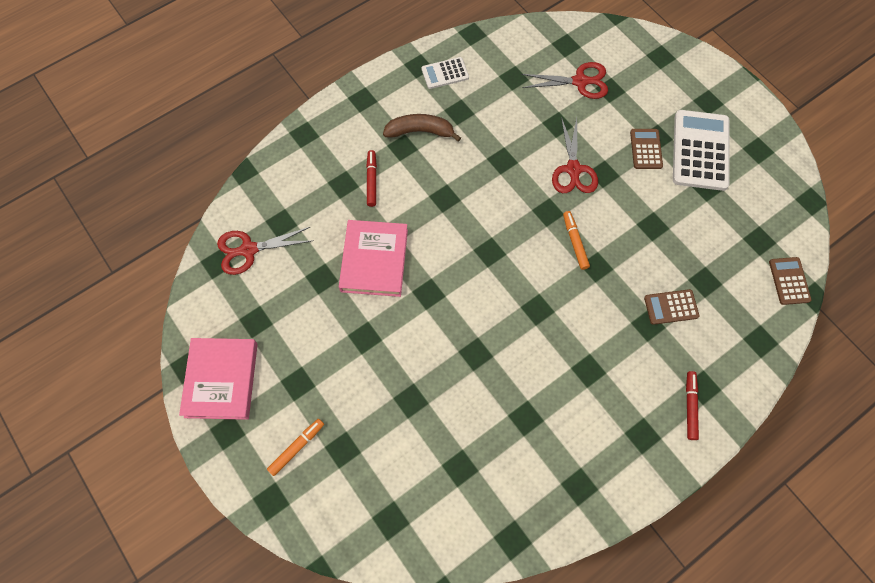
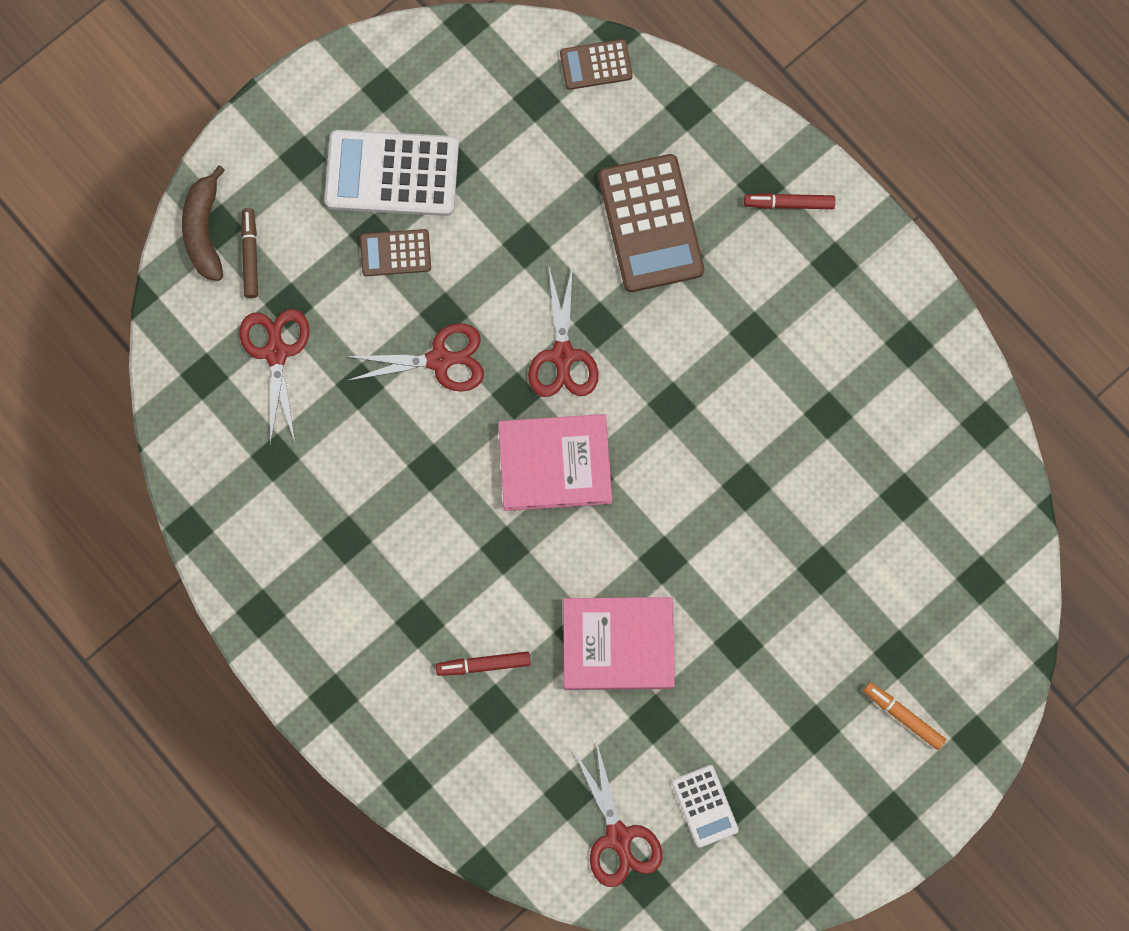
camera: 95 degrees left, 10 degrees up
(221, 380) = (822, 838): pink book -> pink book (555, 464)
(420, 131) = (388, 598): brown banana -> brown banana (204, 230)
(445, 73) = (273, 568): white calculator -> white calculator (704, 806)
(575, 242) = (562, 355): orange marker -> red scissors
(642, 71) = (250, 256): none -> brown marker
(671, 307) = (650, 224): brown calculator -> brown calculator, size x1.89

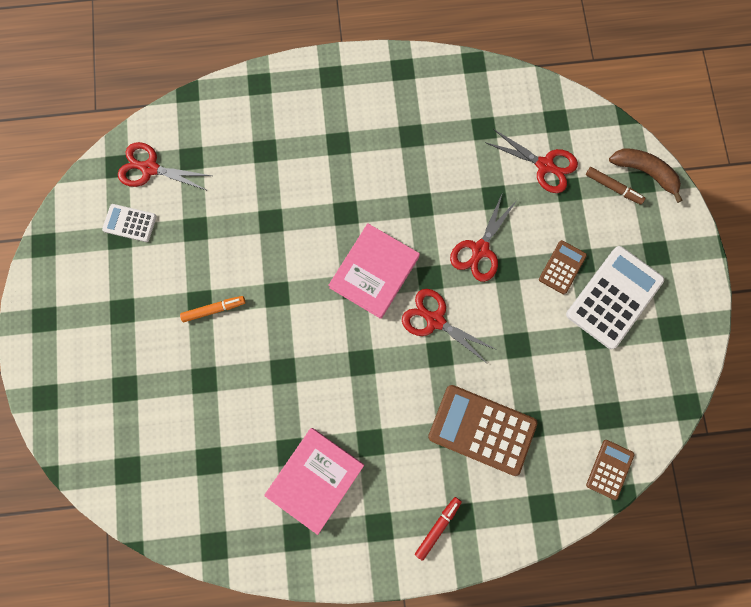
camera: 125 degrees right, 0 degrees up
(484, 664) = (291, 161): red marker -> none
(618, 644) = (249, 237): pink book -> pink book (315, 479)
(903, 716) = (89, 365): orange marker -> orange marker (213, 309)

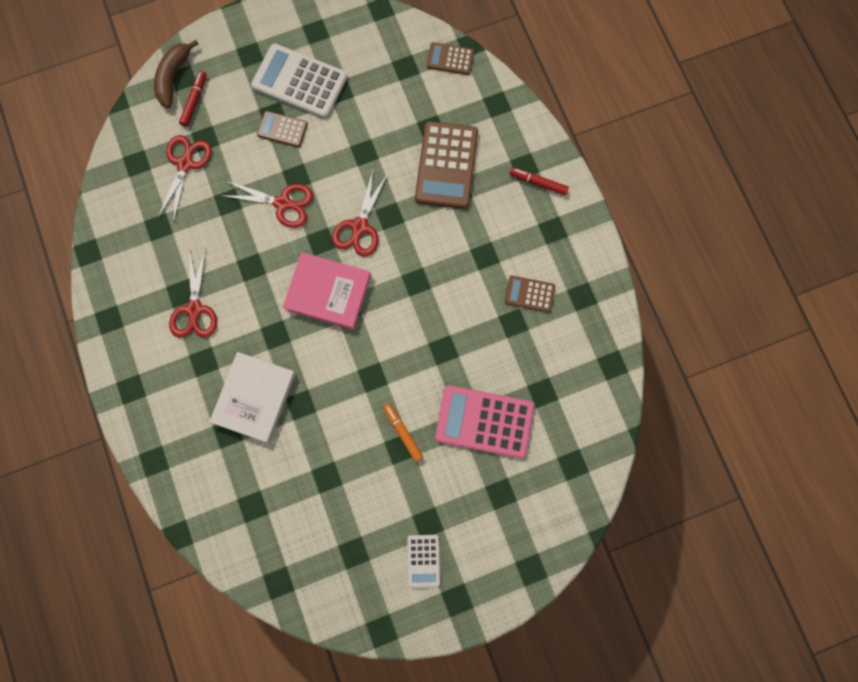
camera: 105 degrees left, 0 degrees up
(130, 223) = (336, 547): white calculator -> white calculator (423, 560)
(150, 168) = (273, 546): red scissors -> red scissors (194, 309)
(199, 392) = (484, 421): none -> pink calculator
(290, 181) = (254, 398): none -> white book
(315, 479) = (529, 294): pink book -> brown calculator
(612, 187) = (194, 101): brown marker -> red marker

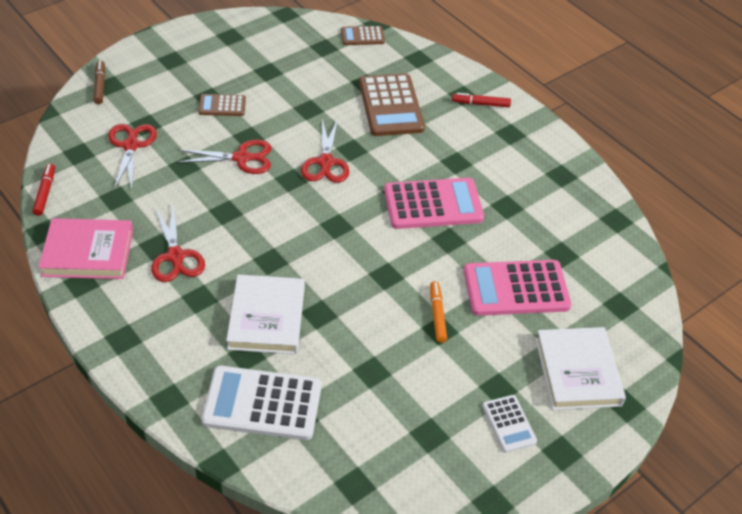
camera: 20 degrees left, 30 degrees down
(173, 77) = (100, 86): brown banana -> brown marker
(194, 101) = (126, 99): red marker -> red marker (45, 193)
(300, 82) = (227, 71): white calculator -> white calculator (262, 403)
(328, 292) = (313, 217): pink book -> pink book (88, 253)
(403, 433) = (437, 315): orange marker -> orange marker turned 45 degrees clockwise
(444, 304) = (433, 204): none -> pink calculator
(503, 525) = (577, 372): none -> white book
(529, 294) = (512, 182): brown calculator -> none

